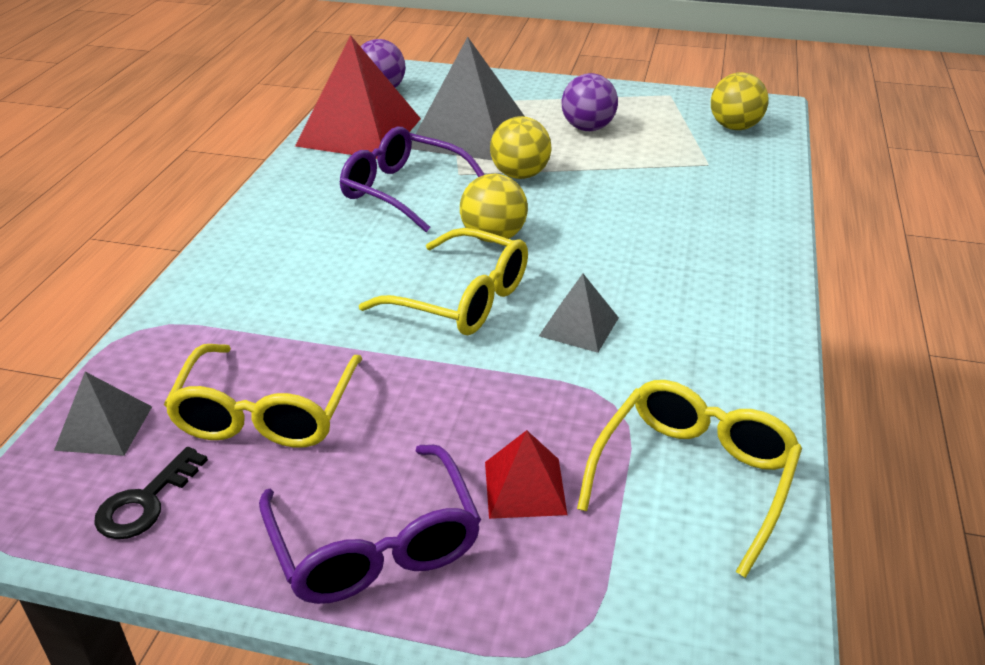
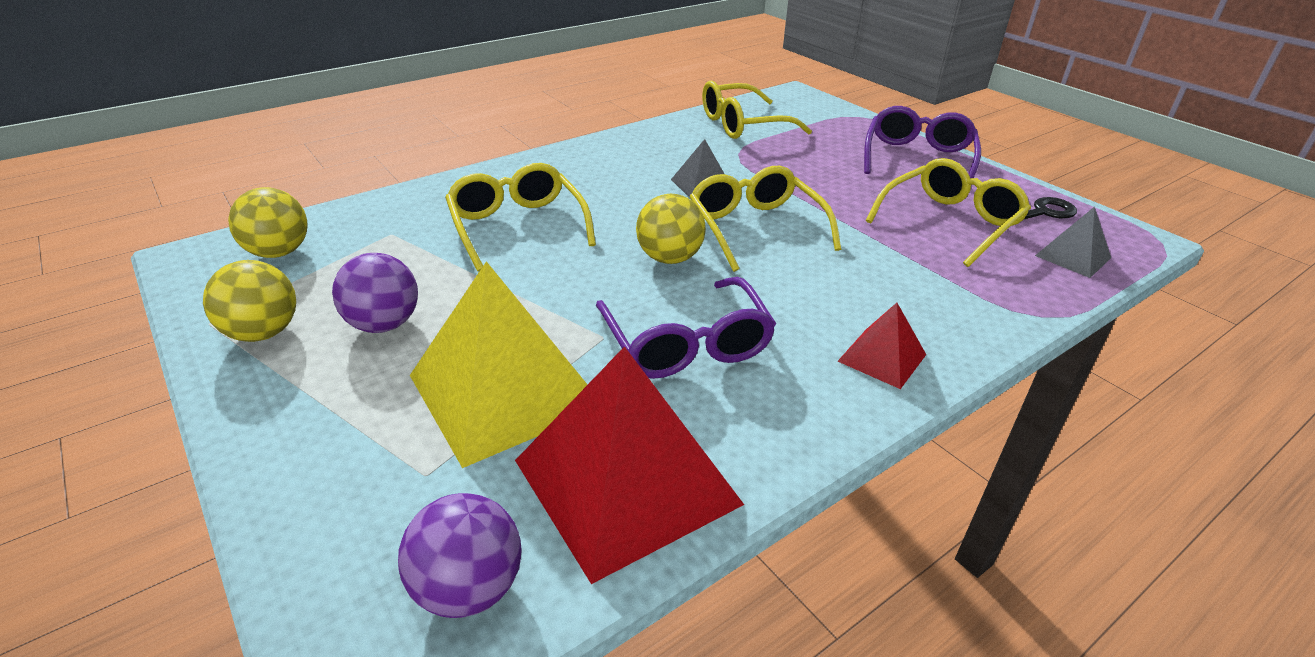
camera: 140 degrees left, 0 degrees up
(469, 134) = (506, 391): grey pyramid -> yellow pyramid
(520, 175) = (552, 303): yellow ball -> yellow ball (263, 333)
(524, 487) = (825, 148): red pyramid -> red pyramid (882, 358)
(644, 207) = (517, 226): none -> yellow glasses

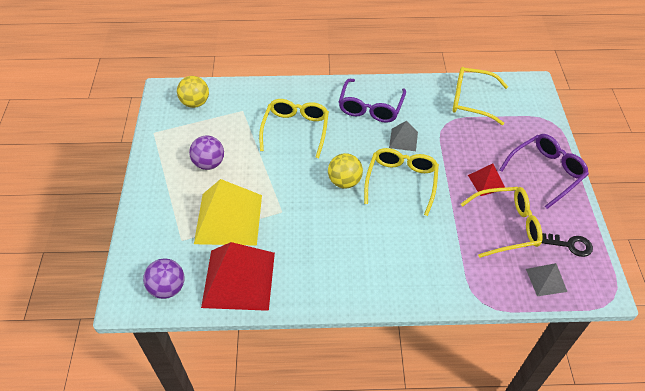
camera: 35 degrees right, 15 degrees up
(263, 333) = (168, 147): yellow ball -> none
(686, 344) = (310, 232): purple glasses -> purple glasses (370, 107)
(882, 358) = (382, 282): red pyramid -> red pyramid (486, 182)

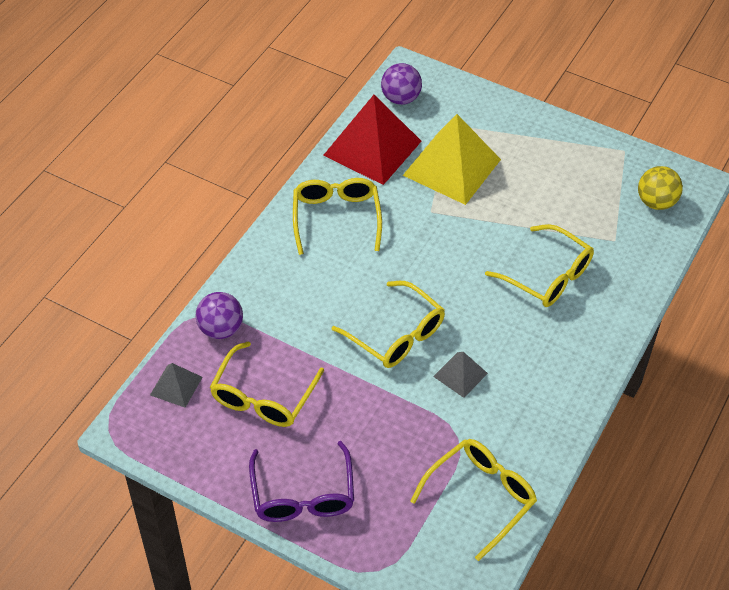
camera: 120 degrees right, 0 degrees up
(209, 163) = (542, 179): purple ball -> purple ball (221, 329)
(328, 265) = (336, 218): none -> yellow glasses
(344, 181) = (434, 283): yellow ball -> none
(370, 107) = (539, 371): purple glasses -> none
(486, 182) = (335, 419): red pyramid -> none
(570, 245) = (193, 440): black key -> none

